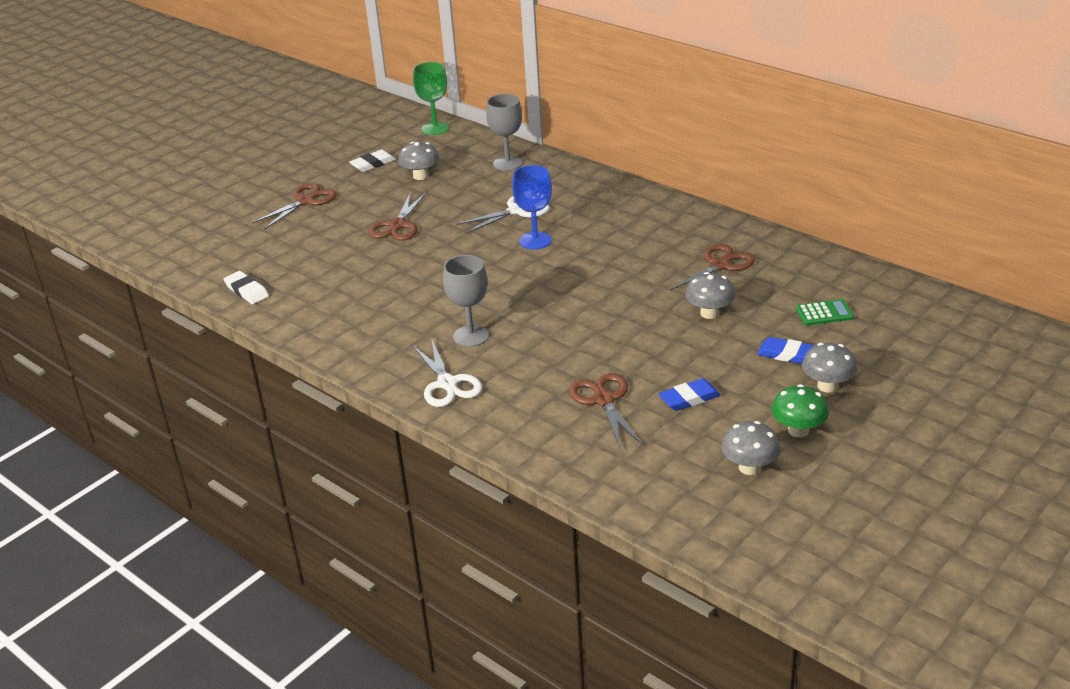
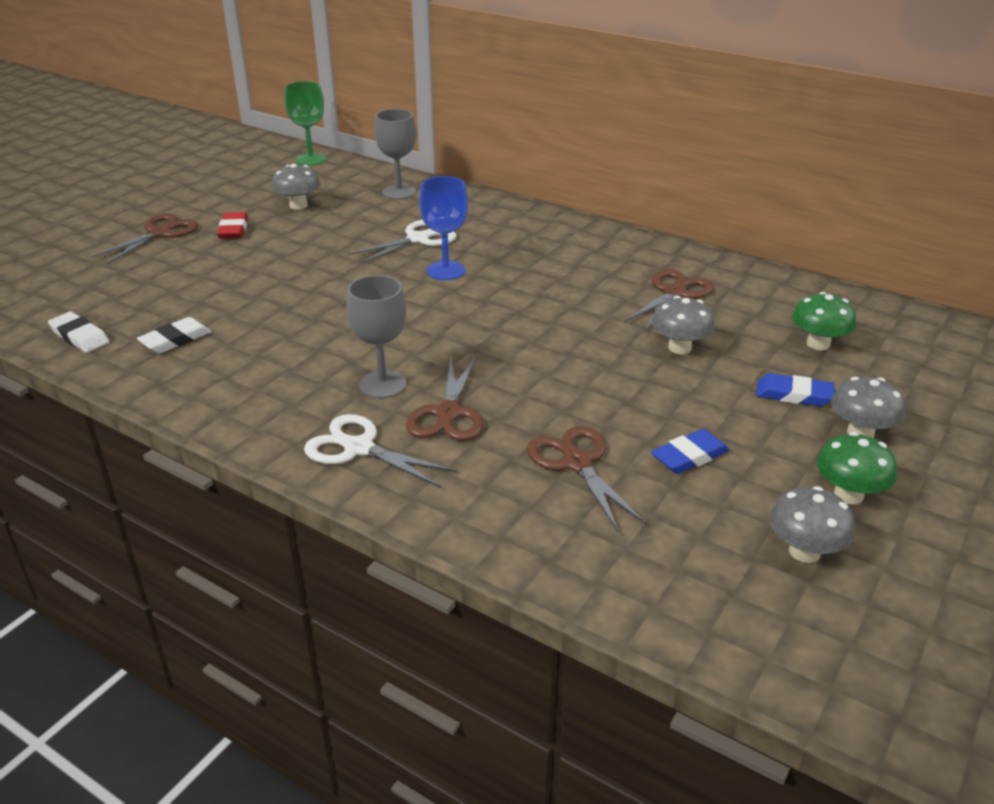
camera: 10 degrees left, 0 degrees up
(365, 198) = (233, 229): none -> red eraser
(373, 164) = (241, 194): white eraser -> white eraser (175, 340)
(398, 225) = (275, 257): brown scissors -> brown scissors (448, 413)
(447, 383) = (359, 448): white scissors -> white scissors turned 150 degrees clockwise
(824, 313) = (818, 344): green calculator -> green mushroom

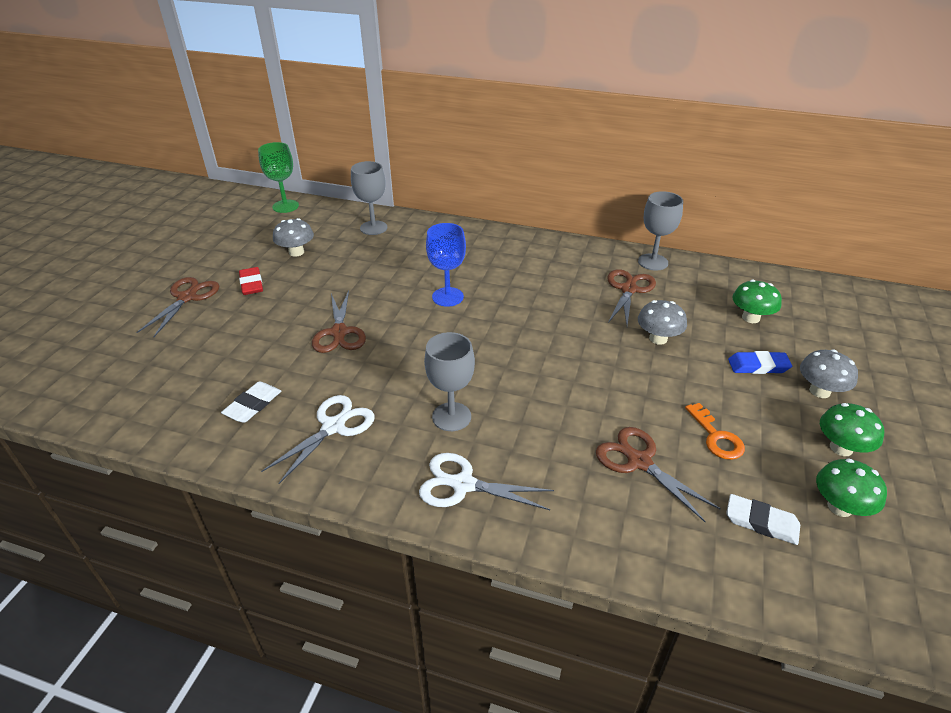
camera: 15 degrees left, 5 degrees up
(79, 336) = (162, 418): white eraser -> white eraser (761, 522)
(417, 239) = (410, 270): white scissors -> white scissors (333, 427)
(448, 413) = (518, 434): brown scissors -> brown scissors (339, 332)
(689, 456) = (716, 437): blue eraser -> orange key
(724, 269) = (653, 262): none -> grey goblet
(804, 552) = (839, 507): grey mushroom -> green mushroom

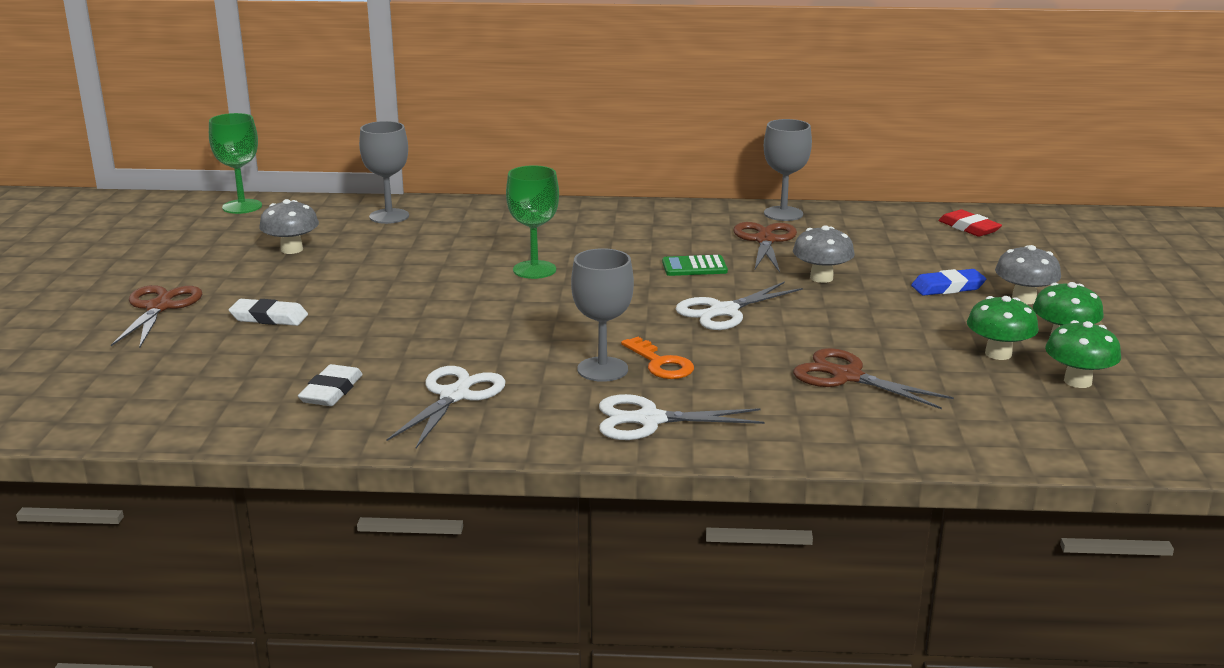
camera: 15 degrees left, 15 degrees down
(251, 284) = (247, 285): red eraser -> red eraser (969, 228)
(339, 332) = (406, 316): brown scissors -> none
(447, 297) = (534, 270): blue goblet -> green goblet
(564, 311) = (694, 267): none -> green calculator
(568, 365) = (724, 311): none -> white scissors
(716, 437) = (925, 347): orange key -> orange key (661, 364)
(750, 318) = (922, 249): green mushroom -> green mushroom (998, 354)
(761, 522) = (1001, 403): white eraser -> white eraser (269, 317)

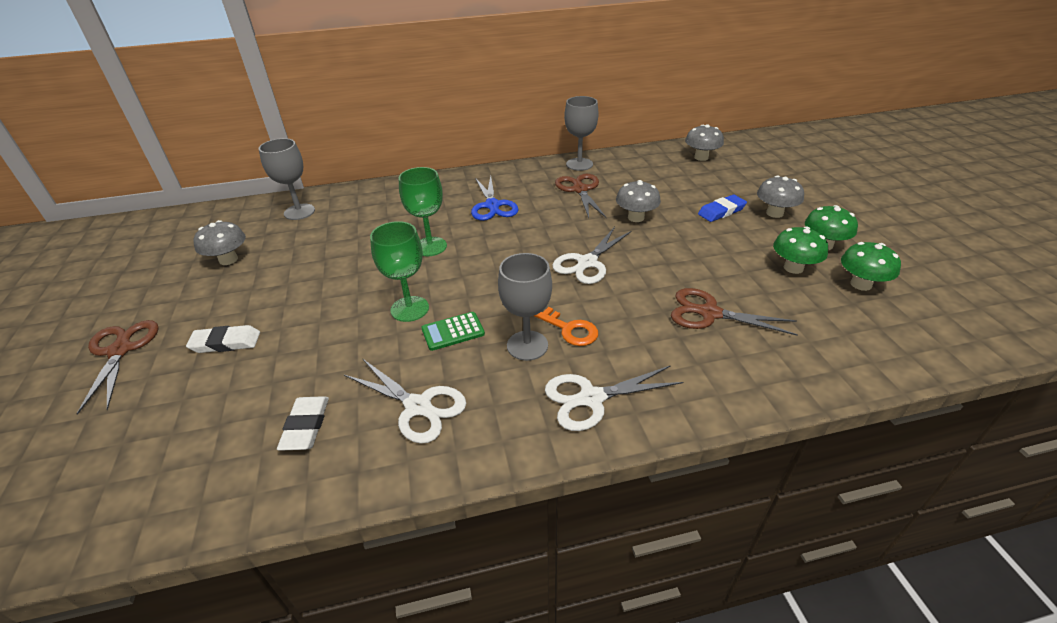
camera: 15 degrees left, 15 degrees up
(242, 206) = (176, 221): green goblet -> green goblet (409, 309)
(454, 396) = (418, 406): white scissors -> white scissors turned 120 degrees clockwise
(636, 241) = (492, 205): none -> blue scissors
(694, 267) = (545, 223): green calculator -> green calculator (453, 331)
(969, 228) = (701, 157): red eraser -> grey mushroom

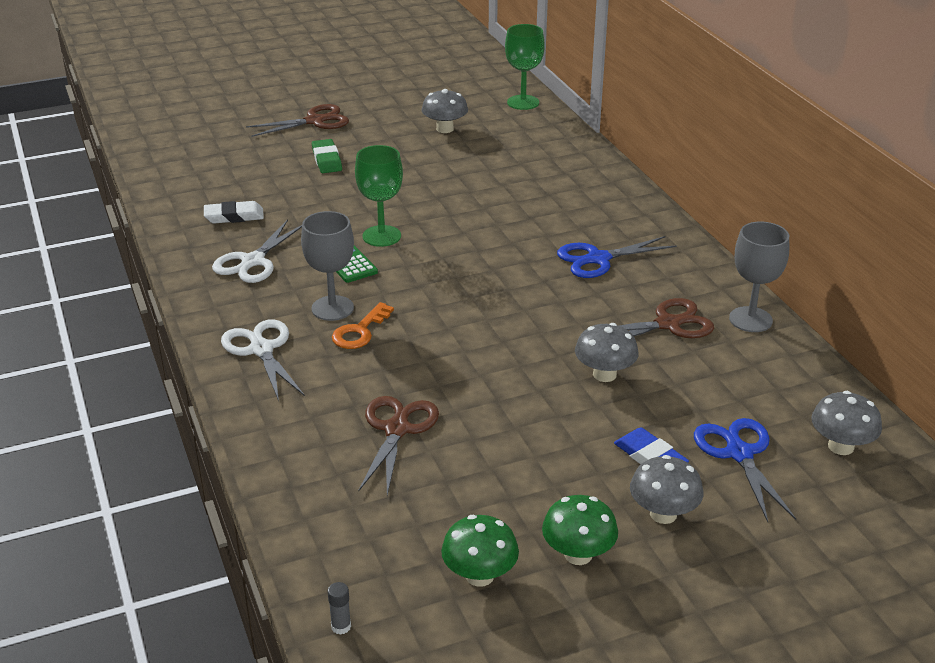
camera: 80 degrees right, 5 degrees down
(226, 342) = (327, 160): white eraser -> green eraser
(299, 212) = (542, 142): grey goblet -> none
(430, 246) = (493, 230): green goblet -> green goblet (523, 102)
(587, 263) = (484, 338): white scissors -> none
(713, 184) = (739, 454): none -> blue scissors
(793, 268) = (508, 513): green mushroom -> none
(946, 351) = (341, 626): none -> grey glue stick

